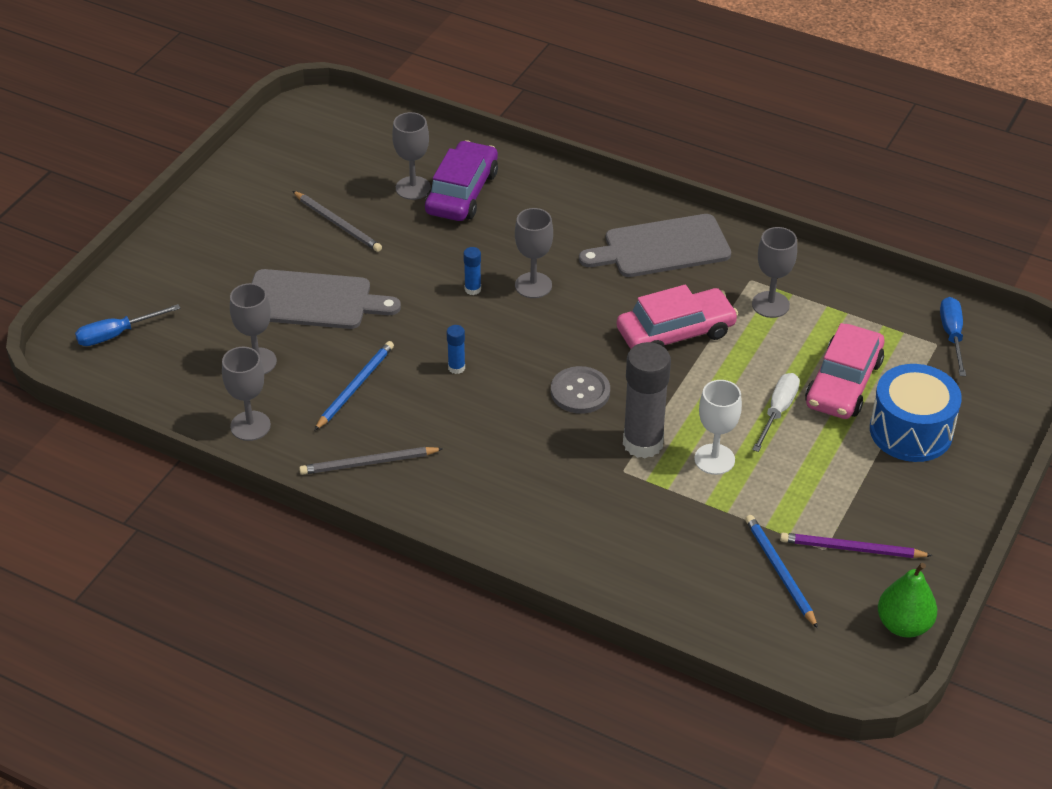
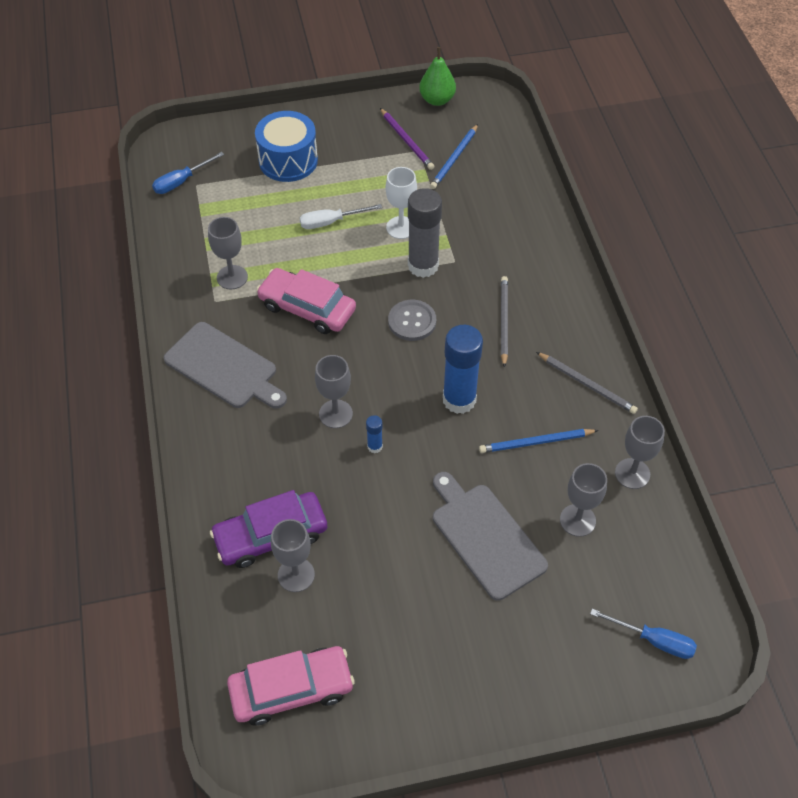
camera: 130 degrees left, 10 degrees up
(338, 224) = (388, 593): grey pencil -> grey pencil (503, 321)
(456, 368) = (459, 400): blue glue stick -> blue glue stick, size x2.27
(843, 383) = (275, 207): pink car -> pink car (291, 690)

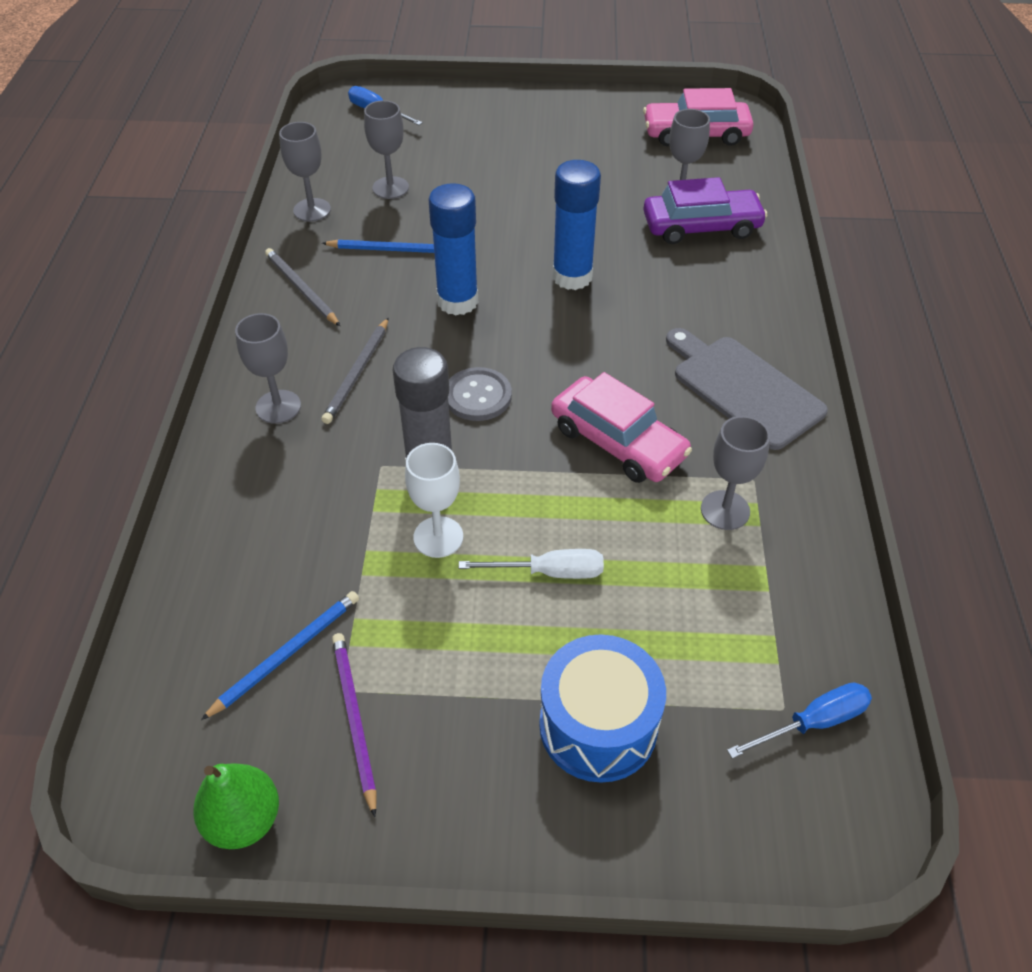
camera: 165 degrees left, 5 degrees down
(335, 414) = (609, 314): grey goblet -> grey goblet (278, 407)
(375, 446) = (572, 277): blue glue stick -> blue glue stick, size x2.27
(485, 537) = (486, 191): grey cutting board -> none

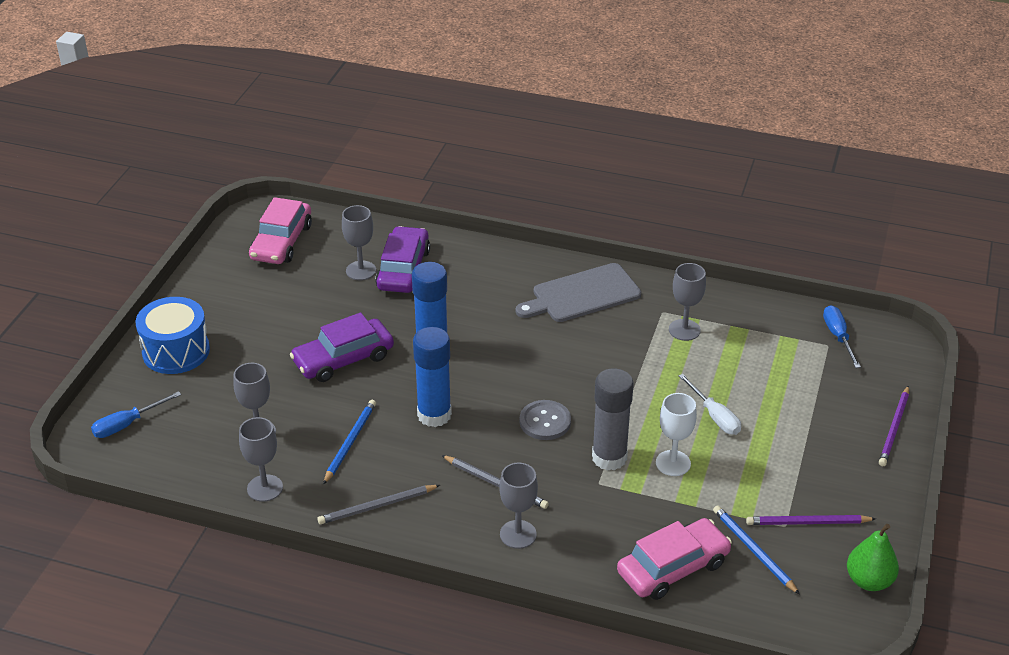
camera: 75 degrees left, 10 degrees down
(523, 217) = (343, 359): none -> purple car
(549, 572) = (714, 416): white screwdriver -> white screwdriver turned 135 degrees clockwise
(598, 725) = (828, 418): blue drum -> blue drum (176, 351)
(609, 835) = (894, 428): none -> purple pencil
(618, 441) = (612, 362): pink car -> pink car (673, 568)

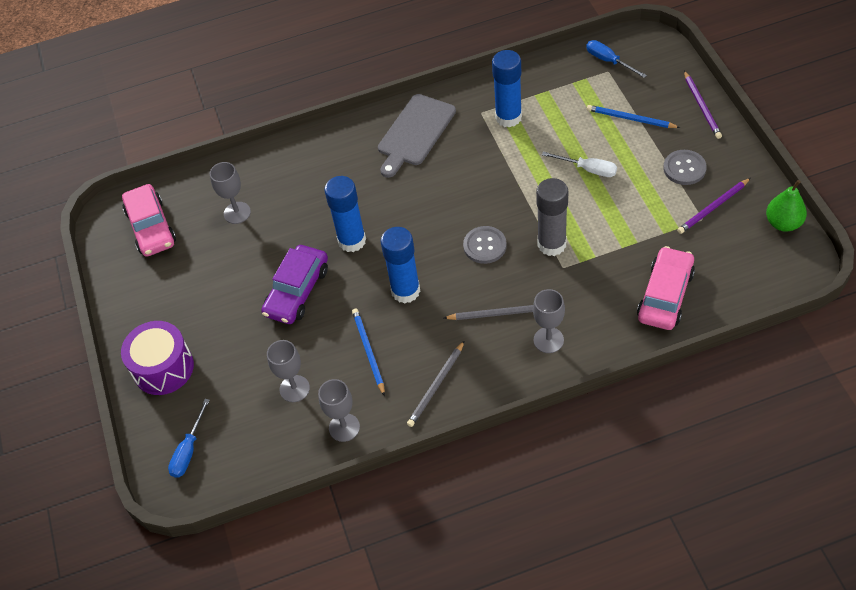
camera: 30 degrees left, 15 degrees up
(176, 351) = (163, 368): blue drum -> purple drum
(403, 269) = (268, 192): purple car -> none
(673, 463) = (595, 221): white goblet -> none
(684, 330) = (508, 117): grey goblet -> blue glue stick
(753, 550) = (700, 249): blue pencil -> blue pencil (630, 119)
(815, 471) = (684, 168): none -> grey button

